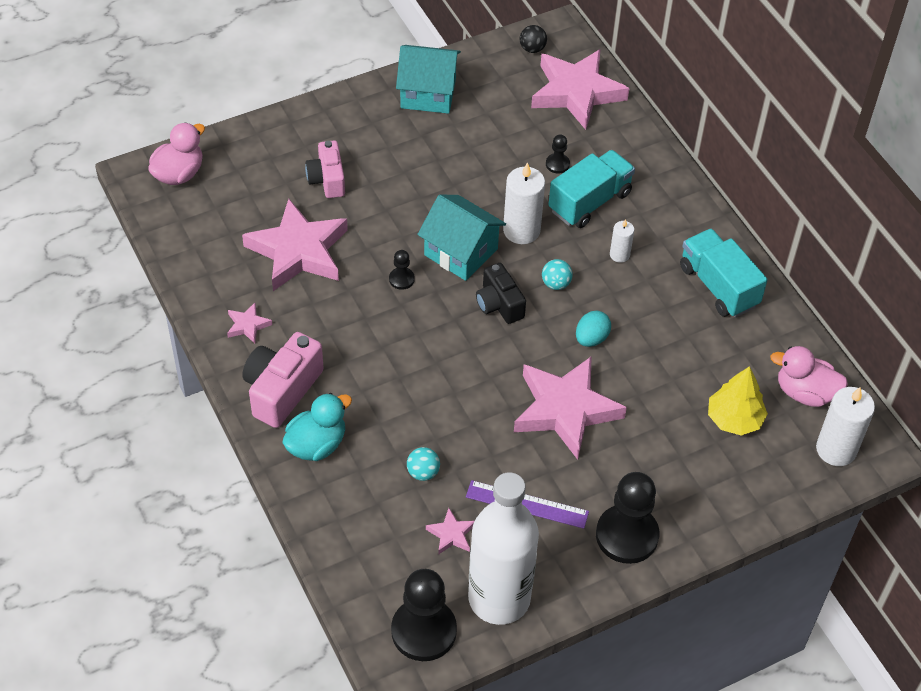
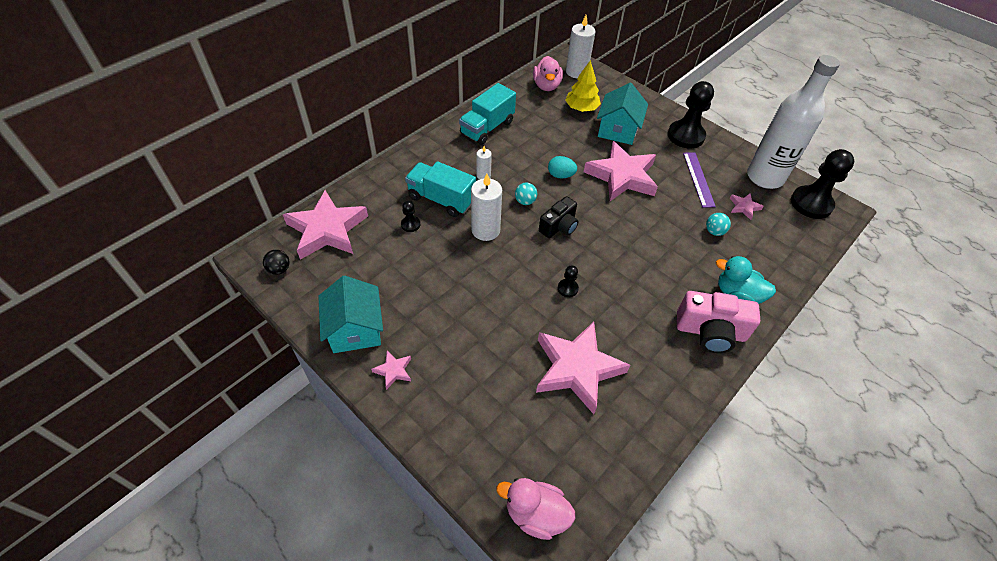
camera: 110 degrees left, 0 degrees up
(248, 325) = (670, 378): pink star -> pink star (393, 371)
(327, 179) = (488, 374): pink camera -> none
(461, 252) = (523, 259): turquoise house -> turquoise house (618, 130)

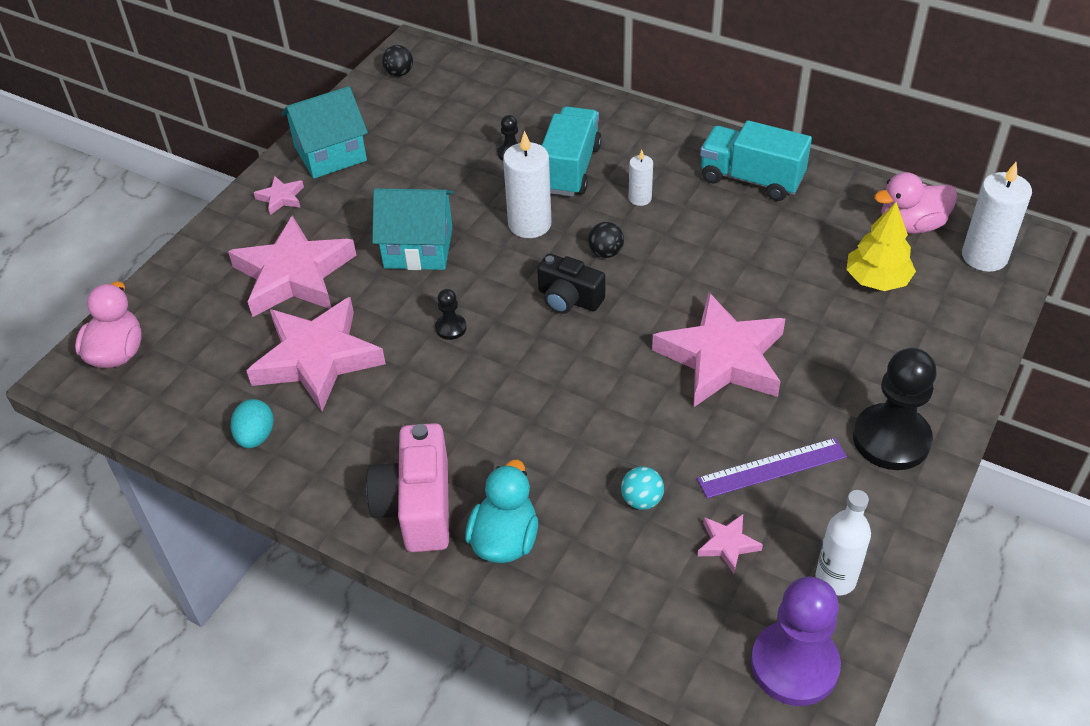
camera: 80 degrees right, 5 degrees down
(327, 230) = (473, 89): pink star -> pink star (294, 275)
(525, 201) = (605, 252): turquoise ball -> black ball
(560, 175) = (684, 282): turquoise egg -> turquoise egg (256, 436)
(618, 130) = (846, 337): turquoise house -> turquoise house (418, 247)
(765, 177) = (835, 579): white bottle -> white bottle, size x0.51
(811, 203) = (794, 665): black pawn -> purple pawn

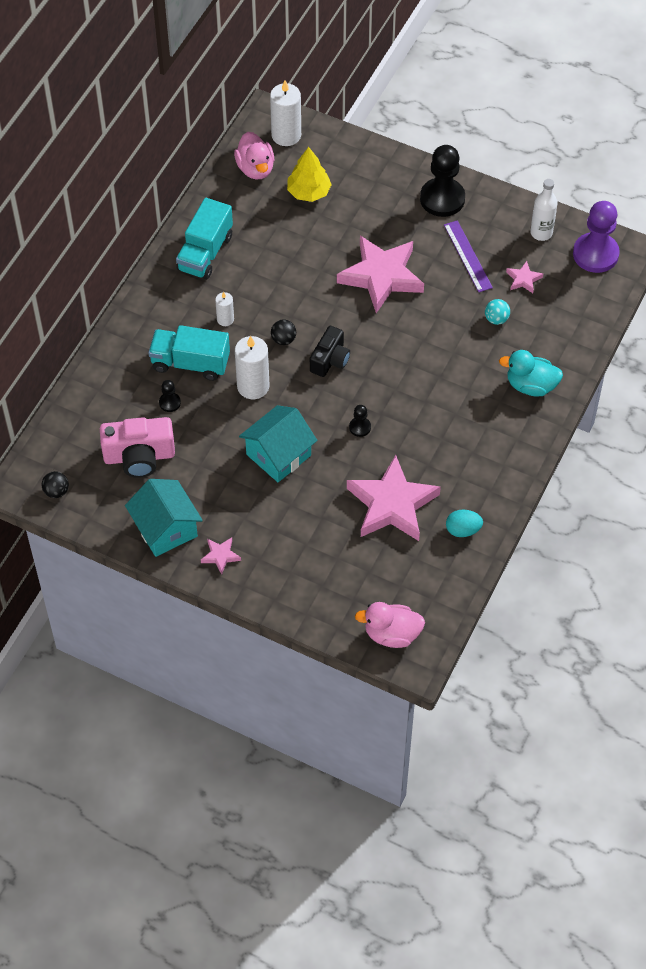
camera: 95 degrees left, 10 degrees up
(294, 275) = (309, 532): pink star -> none
(417, 506) = (510, 432): pink camera -> pink camera (139, 456)
(418, 247) = (278, 455): turquoise house -> turquoise house turned 45 degrees clockwise

